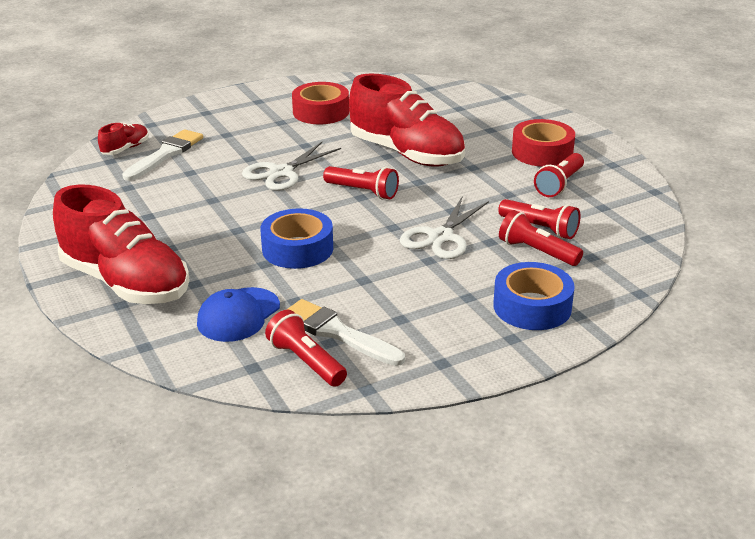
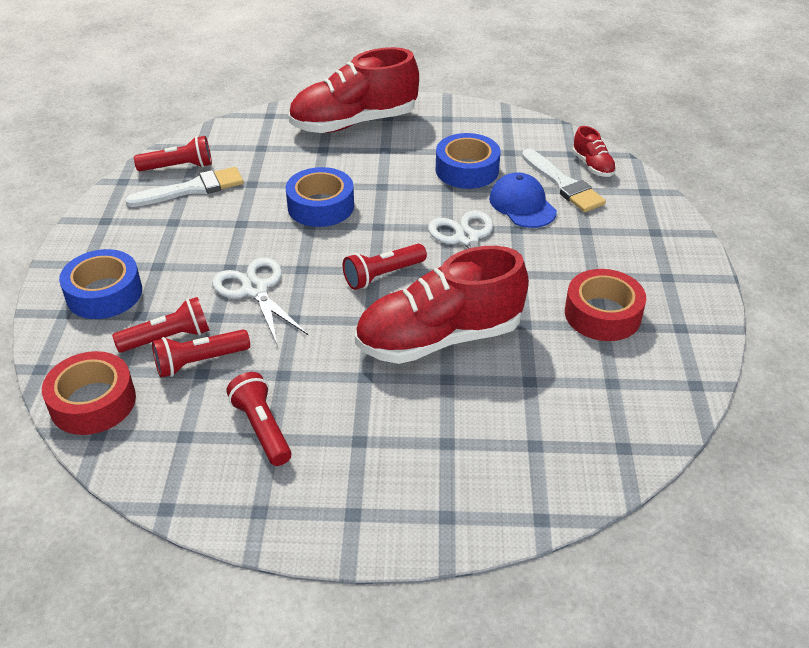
camera: 120 degrees right, 10 degrees up
(175, 198) = (467, 170): none -> blue tape
(238, 315) = (262, 156): blue cap -> blue cap (522, 205)
(542, 152) = (347, 459): red tape -> red tape (93, 402)

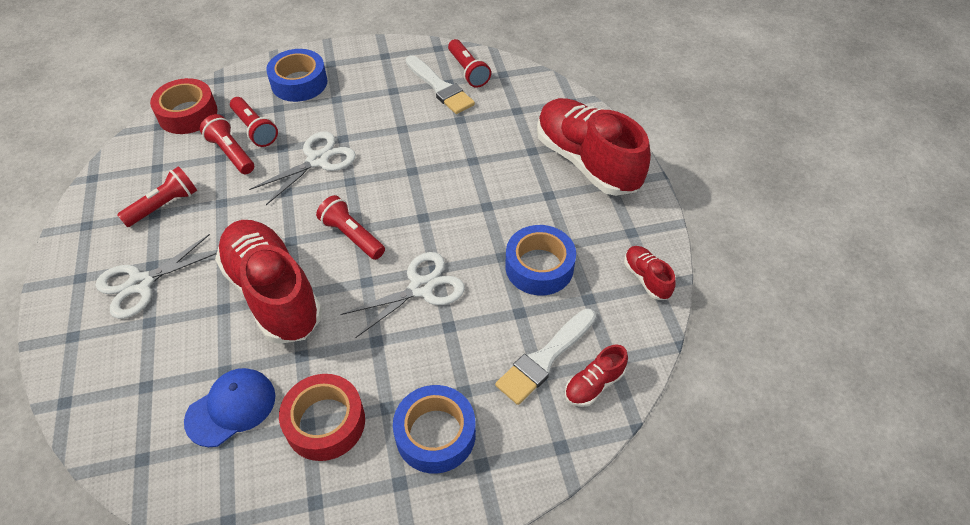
camera: 75 degrees right, 10 degrees up
(321, 206) = (441, 171): blue tape -> blue tape (435, 434)
(385, 451) = (140, 283): none -> white scissors
(498, 122) = (646, 278): none -> red shoe
(522, 205) = (493, 325): blue cap -> blue cap (231, 408)

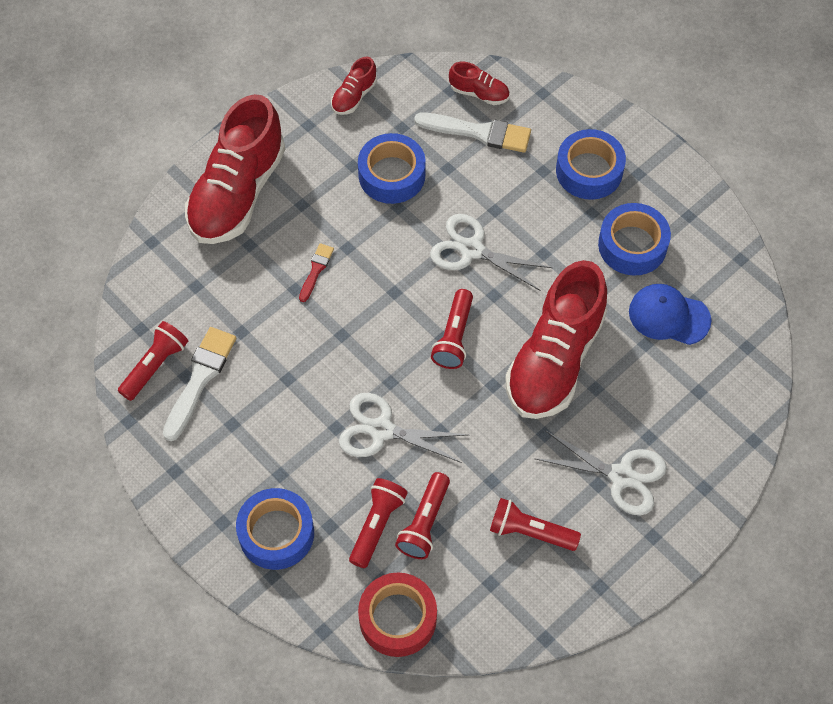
camera: 120 degrees left, 10 degrees up
(325, 422) = (632, 245): red tape -> blue tape
(480, 179) = (316, 270): none -> red brush

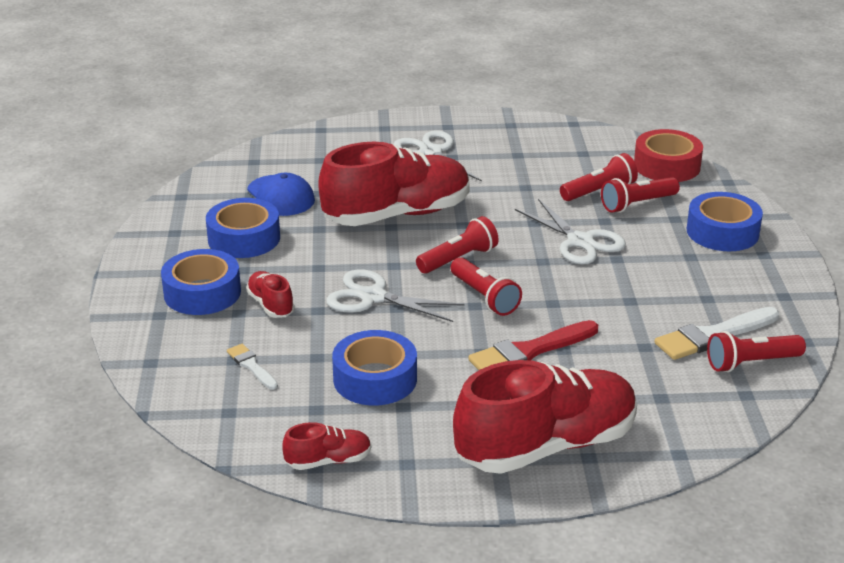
camera: 140 degrees left, 30 degrees down
(316, 270) = (529, 351): red brush -> red brush, size x1.82
(472, 249) = (373, 297): white scissors -> white scissors turned 135 degrees clockwise
(479, 93) = (206, 394): red shoe -> red shoe (271, 305)
(479, 132) = (251, 366): white brush -> white brush, size x0.55
(530, 532) = (527, 159): red flashlight -> red flashlight (484, 297)

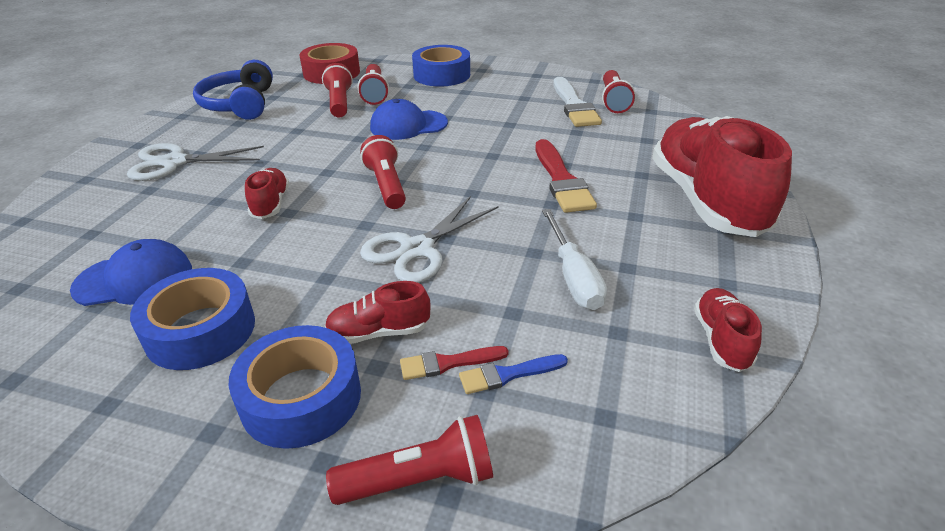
camera: 70 degrees left, 5 degrees up
(251, 366) = (508, 374): white brush -> blue brush
(252, 339) = (448, 363): none -> red brush
(375, 379) = (573, 277): blue tape -> white screwdriver
(397, 215) = (270, 204): red shoe -> red shoe, size x0.43
(484, 297) = (462, 185): red flashlight -> red flashlight (420, 479)
(553, 143) = (240, 104): none -> blue headphones
(580, 241) = (408, 125): white scissors -> blue cap

